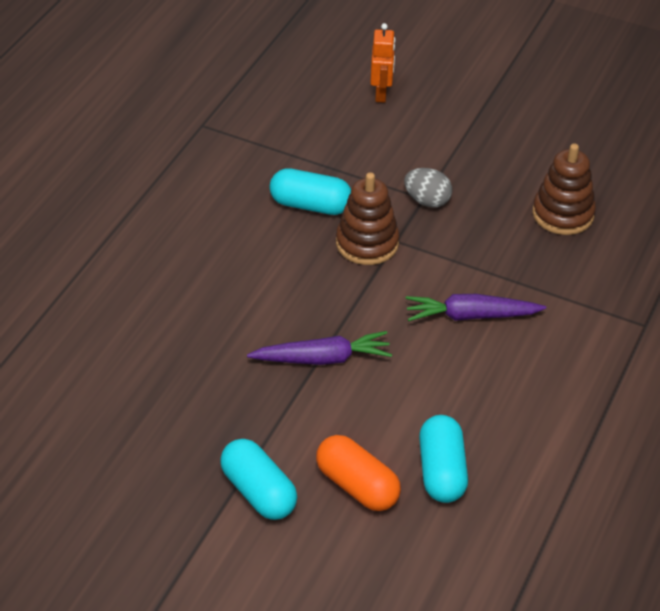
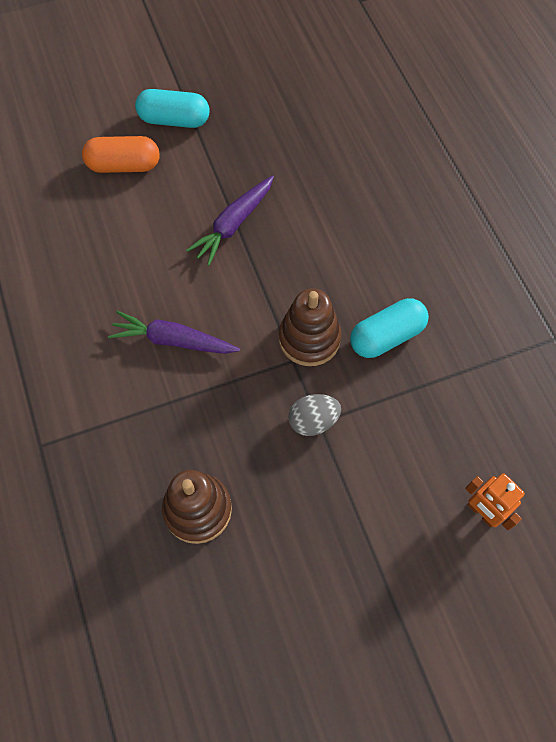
camera: 135 degrees right, 20 degrees up
(442, 471) = (83, 212): turquoise capsule -> none
(471, 316) = (173, 340): purple carrot -> purple carrot turned 120 degrees counterclockwise

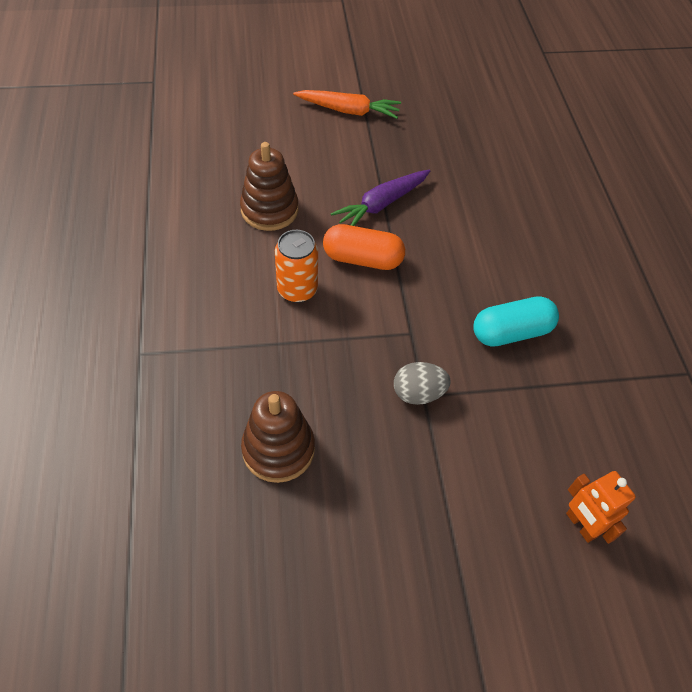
camera: 10 degrees right, 10 degrees down
(124, 165) = (292, 137): orange capsule -> orange capsule (362, 259)
(173, 340) = (297, 290): purple carrot -> orange can
(174, 120) = (348, 111): turquoise capsule -> orange carrot
(309, 338) = (432, 317): brown stacking toy -> brown stacking toy (269, 210)

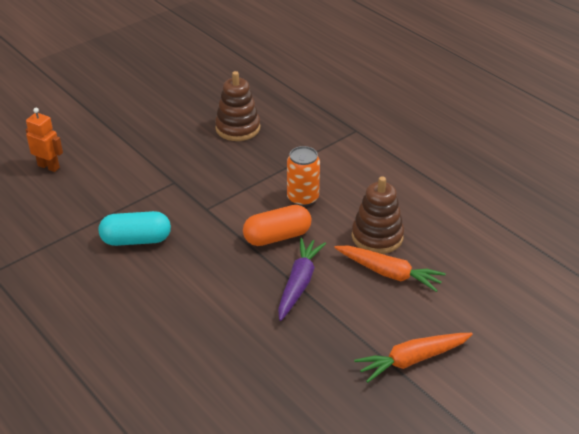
camera: 150 degrees right, 15 degrees down
(296, 174) = (389, 273): none -> orange carrot
(418, 393) = (178, 181): grey egg -> none
(511, 332) = (136, 240): turquoise capsule -> turquoise capsule turned 45 degrees clockwise

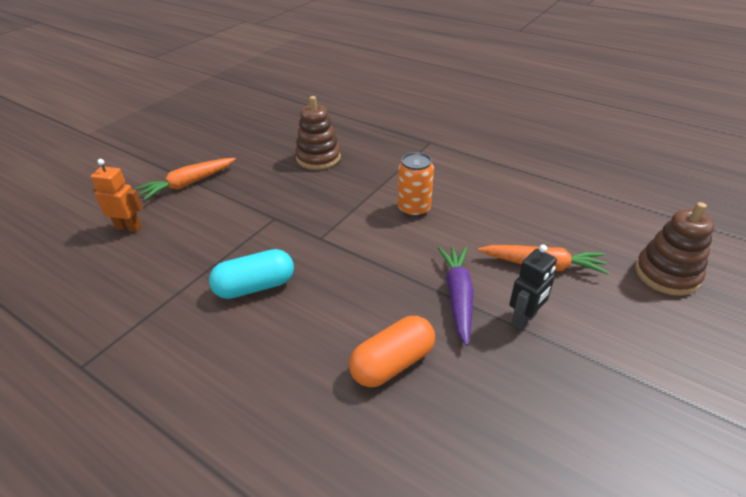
camera: 15 degrees left, 0 degrees up
(277, 237) = (408, 252): orange capsule -> orange capsule (392, 363)
(344, 313) = (524, 319): none -> black robot
(377, 236) = (507, 231): brown stacking toy -> brown stacking toy (666, 274)
(412, 360) = (630, 357): orange carrot -> orange carrot (189, 184)

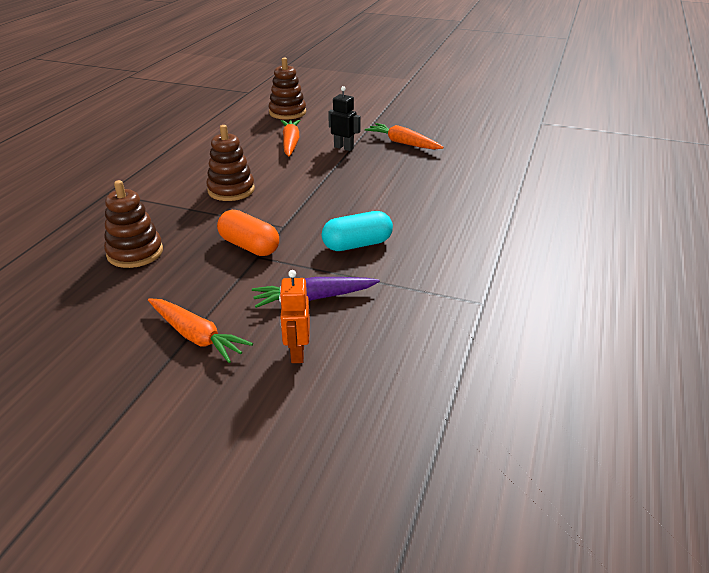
camera: 105 degrees left, 5 degrees down
(255, 287) = (357, 244): turquoise capsule -> turquoise capsule turned 75 degrees counterclockwise
(392, 363) = (400, 182): orange capsule -> orange capsule (249, 246)
(414, 209) = (231, 190): orange can -> brown stacking toy
(458, 297) = (332, 167): purple carrot -> purple carrot (314, 298)
(541, 404) = (403, 143): none -> orange carrot

